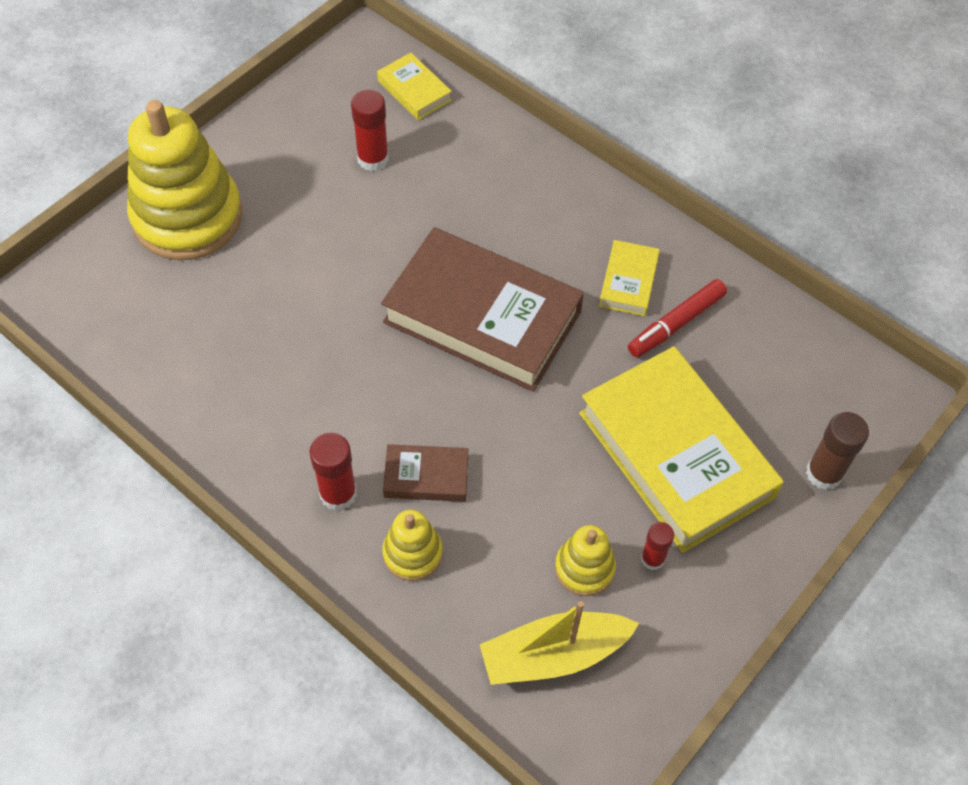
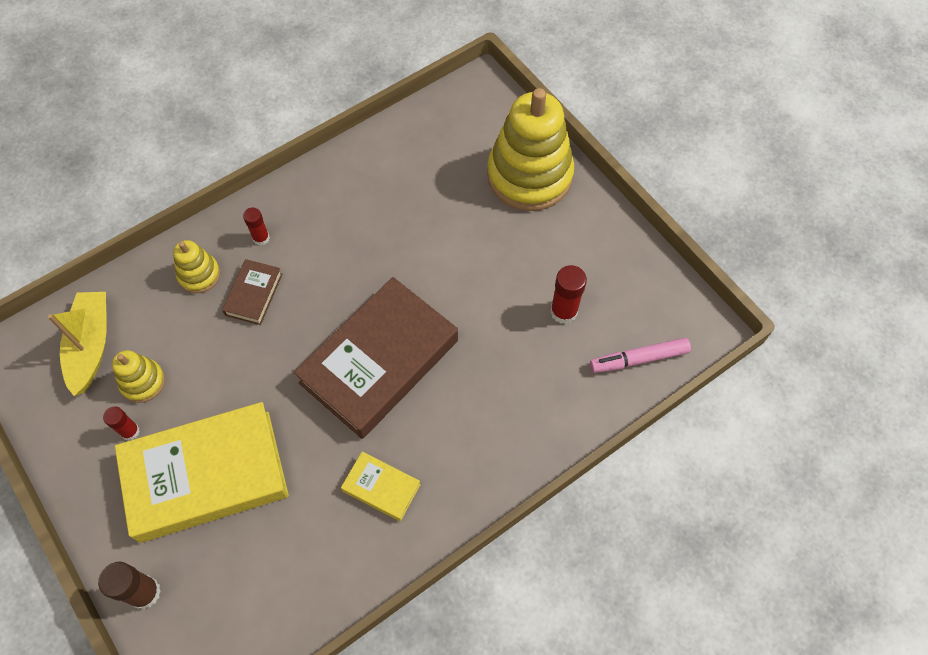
camera: 105 degrees right, 5 degrees up
(338, 494) = (261, 238): red glue stick -> red glue stick, size x0.64
(414, 91) = (639, 359): yellow book -> pink marker
(676, 324) = (327, 515): red marker -> none

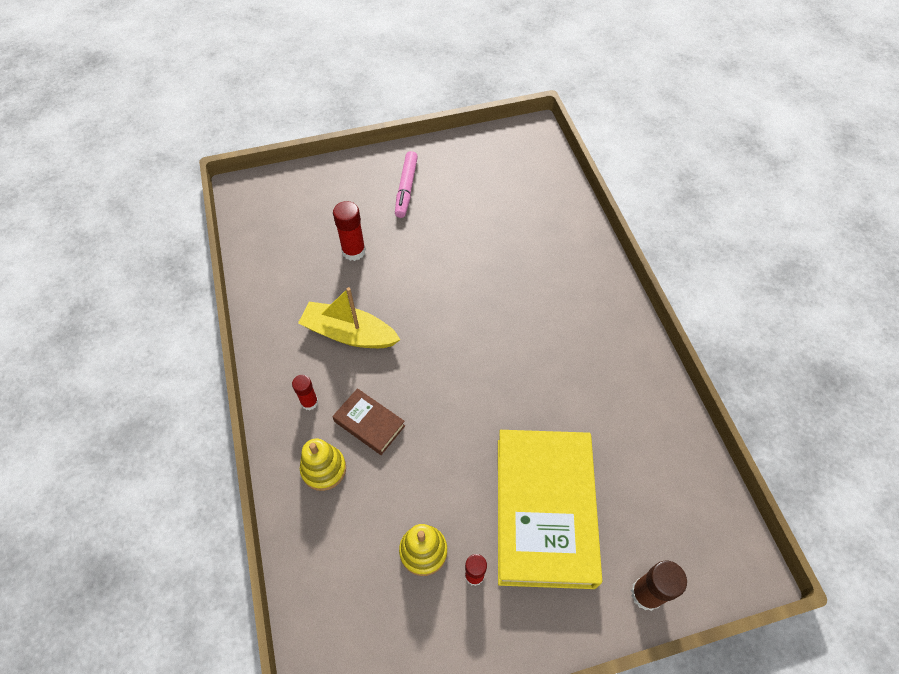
camera: 70 degrees left, 5 degrees down
(91, 346) = (359, 598): yellow boat -> yellow boat (349, 334)
(379, 361) = (481, 340): brown book -> none
(381, 487) = (597, 369): yellow book -> none
(529, 176) = (353, 186): yellow stacking toy -> none
(563, 311) = (486, 204): red glue stick -> red glue stick (353, 251)
(639, 359) = (543, 174): pink marker -> pink marker (406, 188)

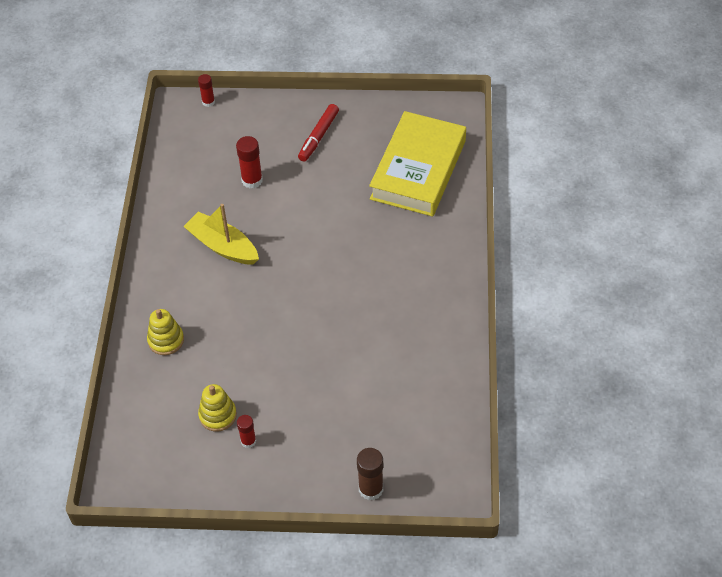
camera: 20 degrees right, 5 degrees down
(309, 402) = (172, 290): red glue stick -> red glue stick (208, 102)
(369, 423) = (212, 317): brown book -> none
(406, 188) = (318, 136): pink marker -> red marker
(544, 510) = (320, 413): yellow book -> yellow book (418, 170)

